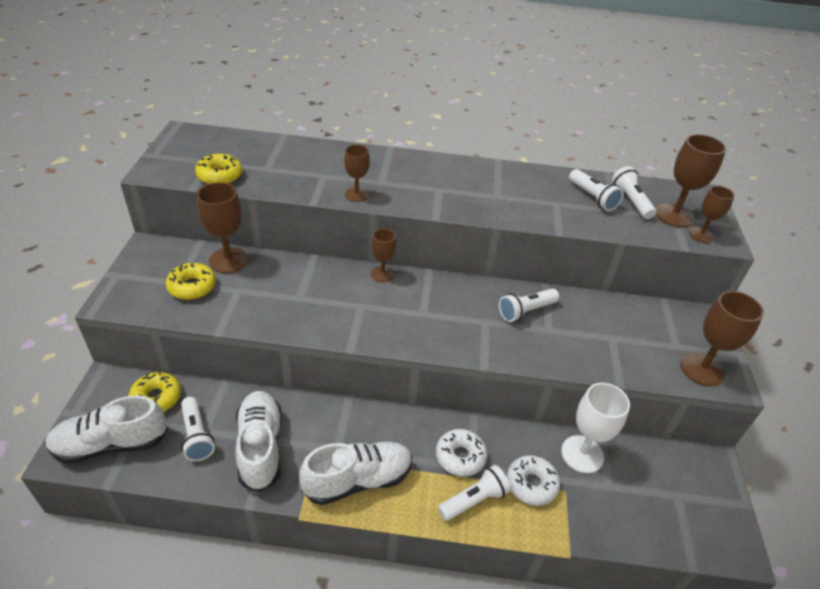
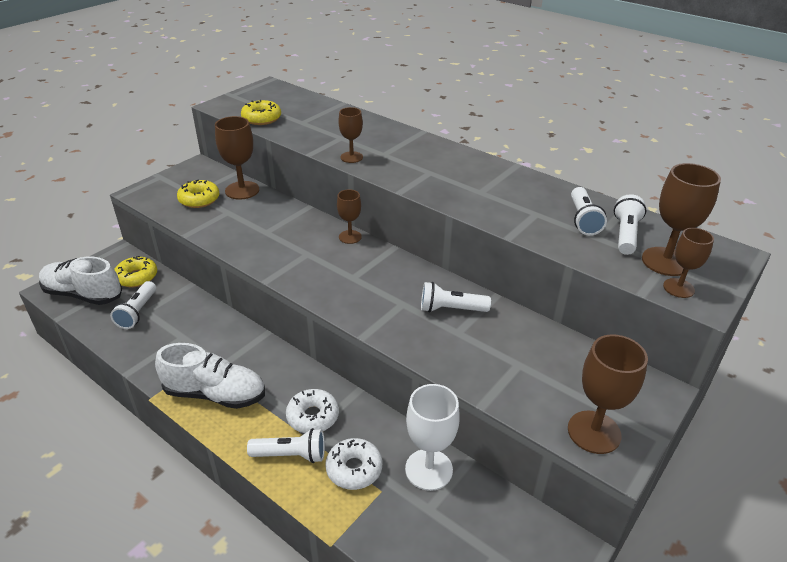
camera: 35 degrees right, 5 degrees down
(260, 447) = (170, 338): white shoe -> none

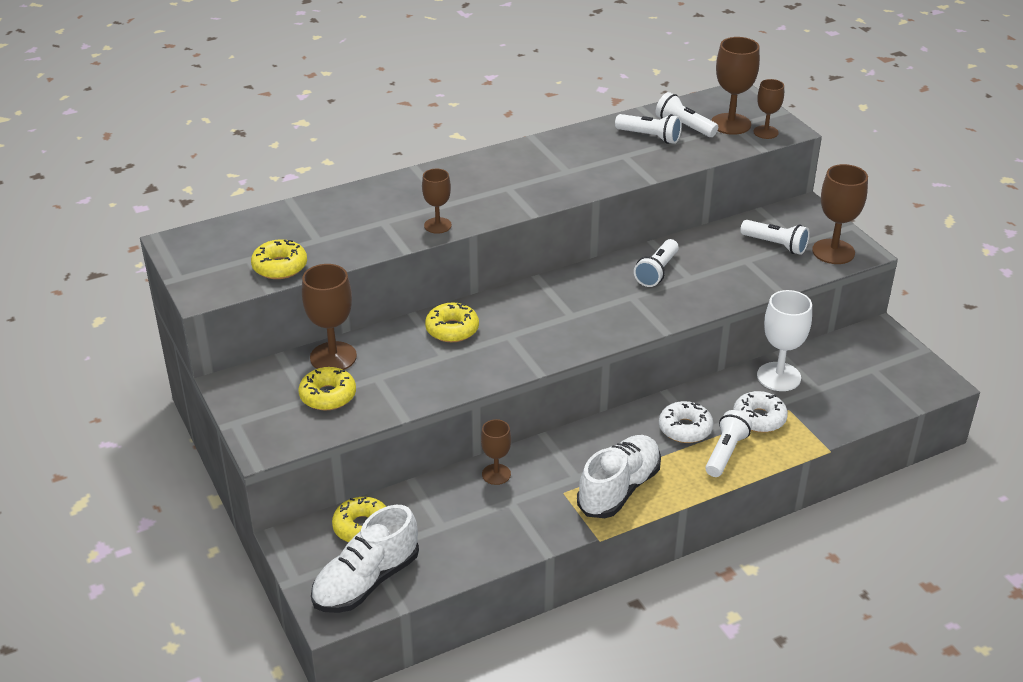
camera: 65 degrees left, 0 degrees up
(137, 312) = (439, 533): white flashlight -> white flashlight (775, 245)
(299, 227) = (452, 329): none -> yellow donut
(350, 237) = (498, 300): brown goblet -> brown goblet (496, 474)

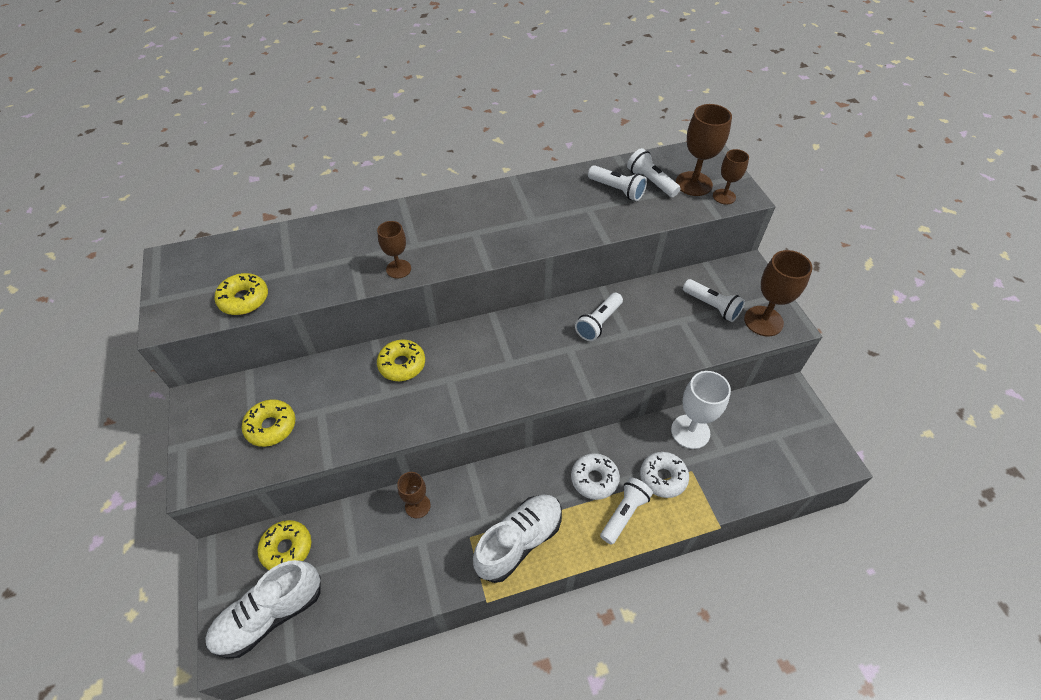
camera: 10 degrees right, 15 degrees up
(333, 357) = (291, 382): brown goblet -> none

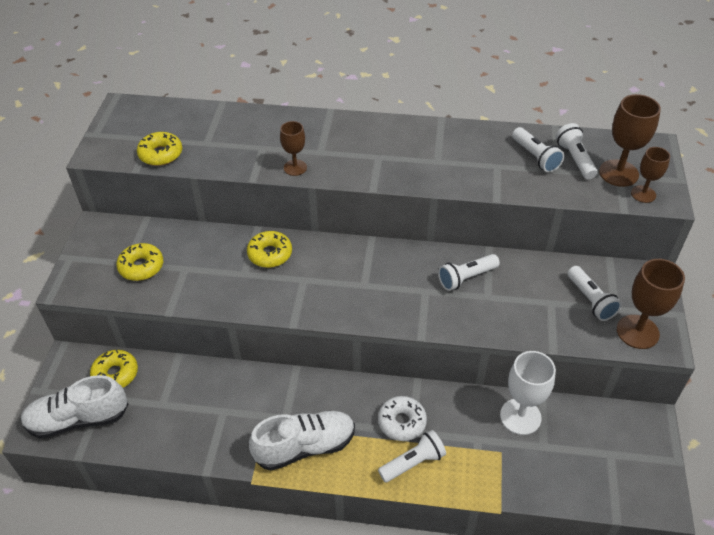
camera: 25 degrees right, 5 degrees down
(417, 506) = (234, 383): brown goblet -> none
(663, 477) = (468, 446): white donut -> none

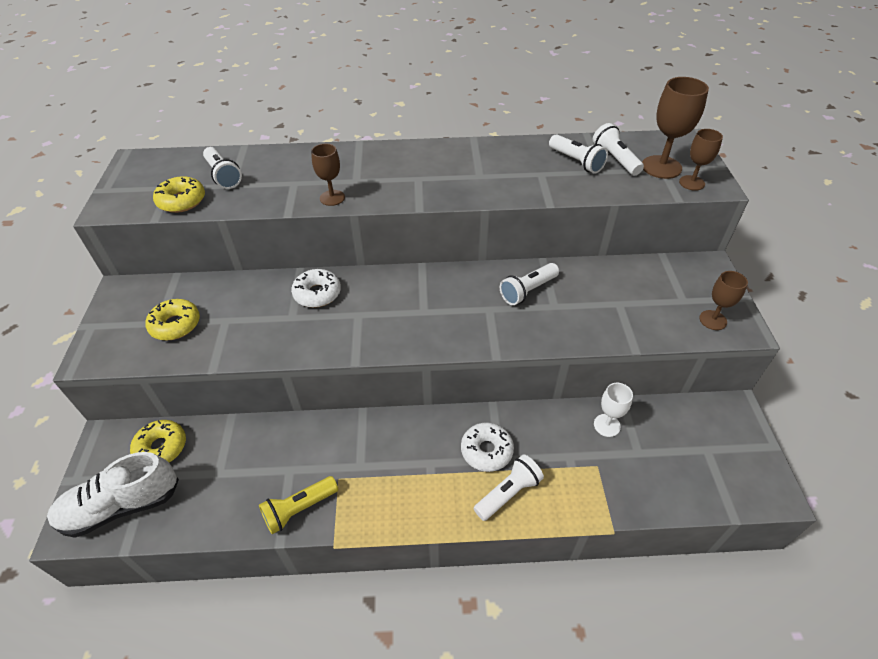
camera: 10 degrees left, 0 degrees up
(226, 446) = (299, 509): none -> yellow flashlight
(270, 254) = (317, 293): yellow donut -> white donut
(305, 447) = (387, 495): white shoe -> none
(520, 416) = (607, 425): white goblet -> white goblet, size x0.61
(590, 300) = (657, 296): white flashlight -> white flashlight (223, 176)
(637, 332) = (713, 320): brown goblet -> brown goblet, size x0.61

